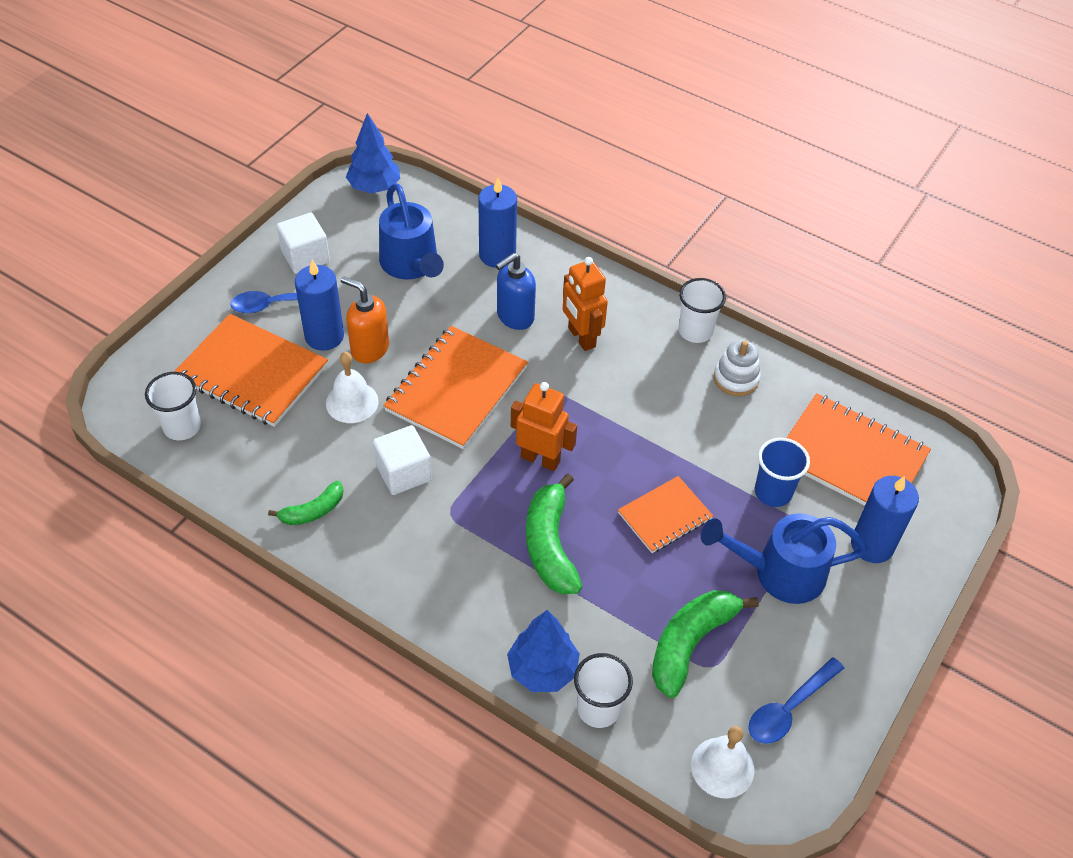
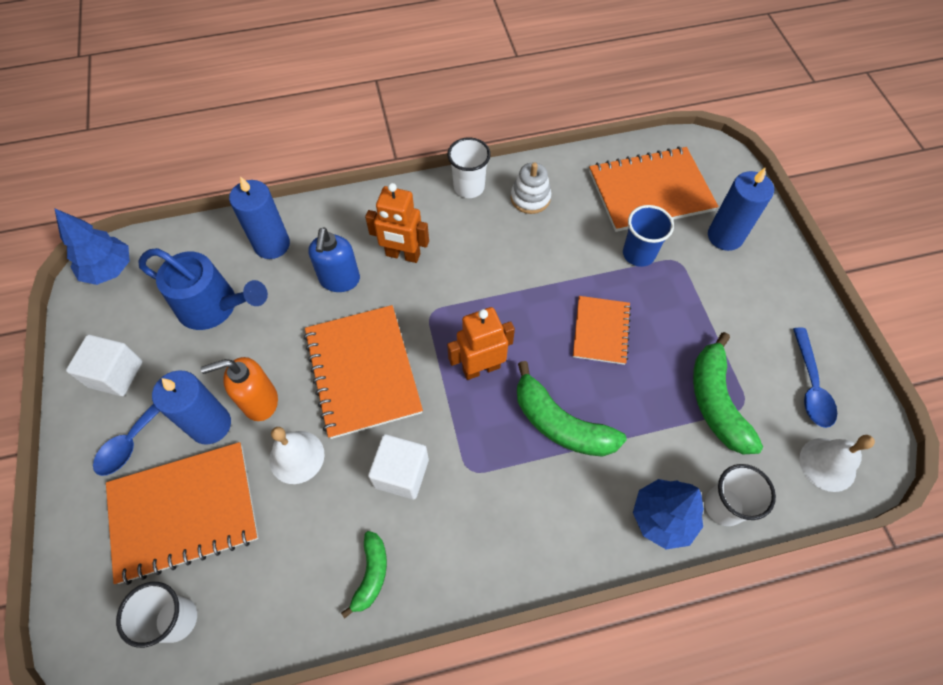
camera: 45 degrees left, 10 degrees up
(778, 573) = (703, 304): blue watering can -> none

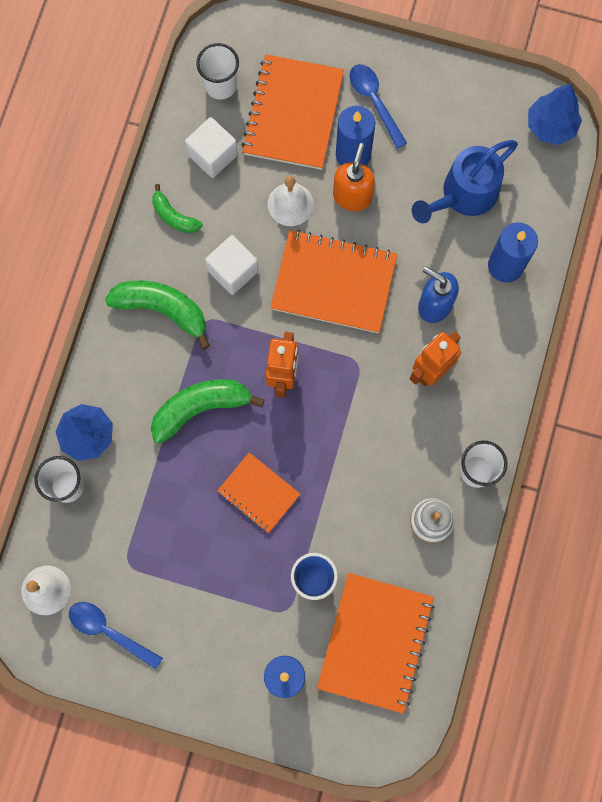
camera: 120 degrees right, 15 degrees up
(116, 374) = (439, 102): white cube -> white cube (213, 155)
(716, 402) = (143, 542): green banana -> green banana (162, 309)

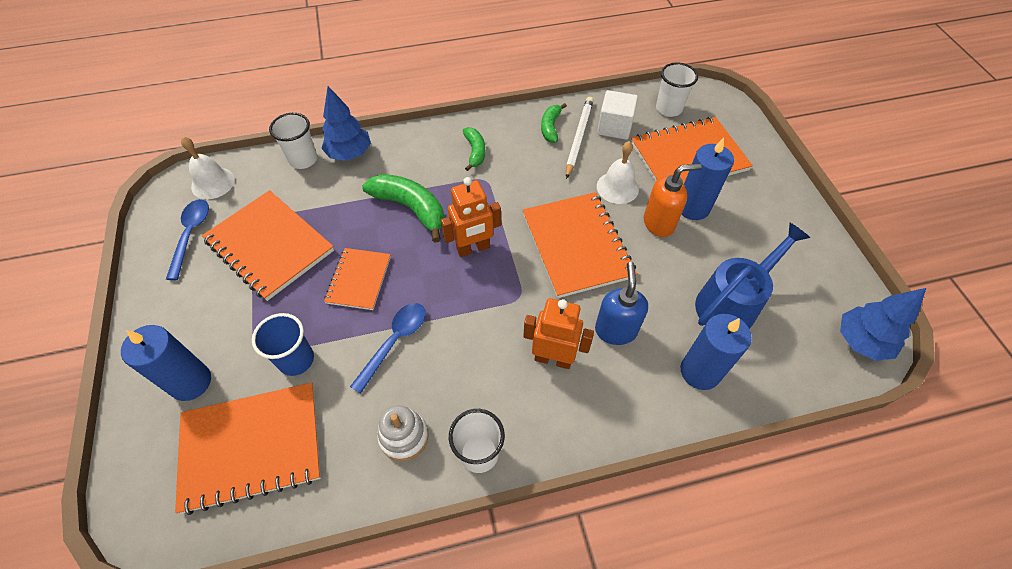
camera: 60 degrees right, 20 degrees down
(162, 309) = (475, 152): green banana -> green banana, size x0.58
(169, 560) = (269, 246): none -> orange notebook
(205, 199) = (578, 138): none -> white pencil
(233, 271) = (536, 178): white cube -> none
(374, 102) = (748, 201): blue spoon -> blue spoon (394, 342)
(463, 195) = (732, 302): blue watering can -> blue watering can turned 120 degrees clockwise

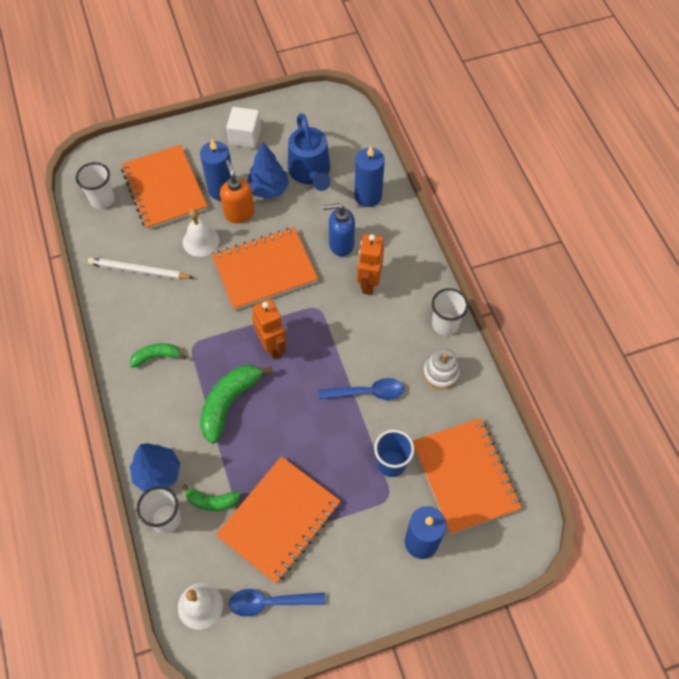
camera: 95 degrees left, 5 degrees up
(359, 280) = (311, 432): orange notebook -> none
(394, 342) = (367, 392): blue spoon -> blue spoon turned 150 degrees clockwise
(550, 127) = (124, 294): green banana -> green banana (212, 501)
(614, 127) = (126, 242): white cube -> white cube (245, 137)
(732, 302) = (311, 173): blue watering can -> blue watering can turned 150 degrees counterclockwise
(861, 341) = (335, 107): blue tree -> blue tree (268, 189)

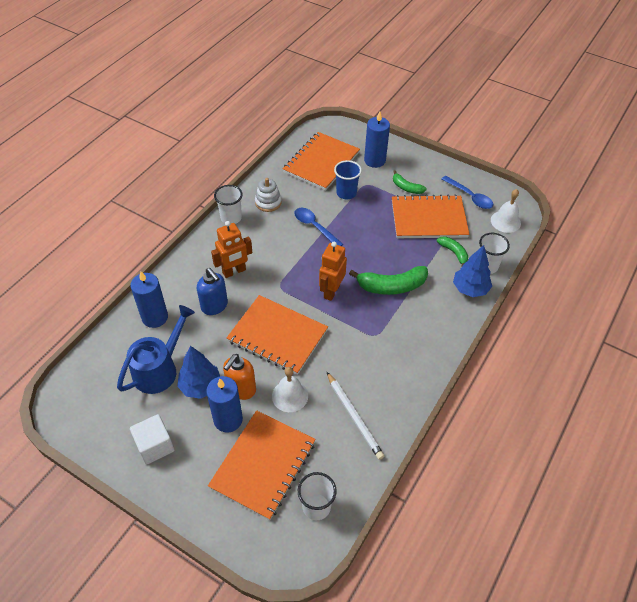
camera: 130 degrees left, 10 degrees down
(156, 356) = (404, 349): green banana -> green banana (406, 187)

